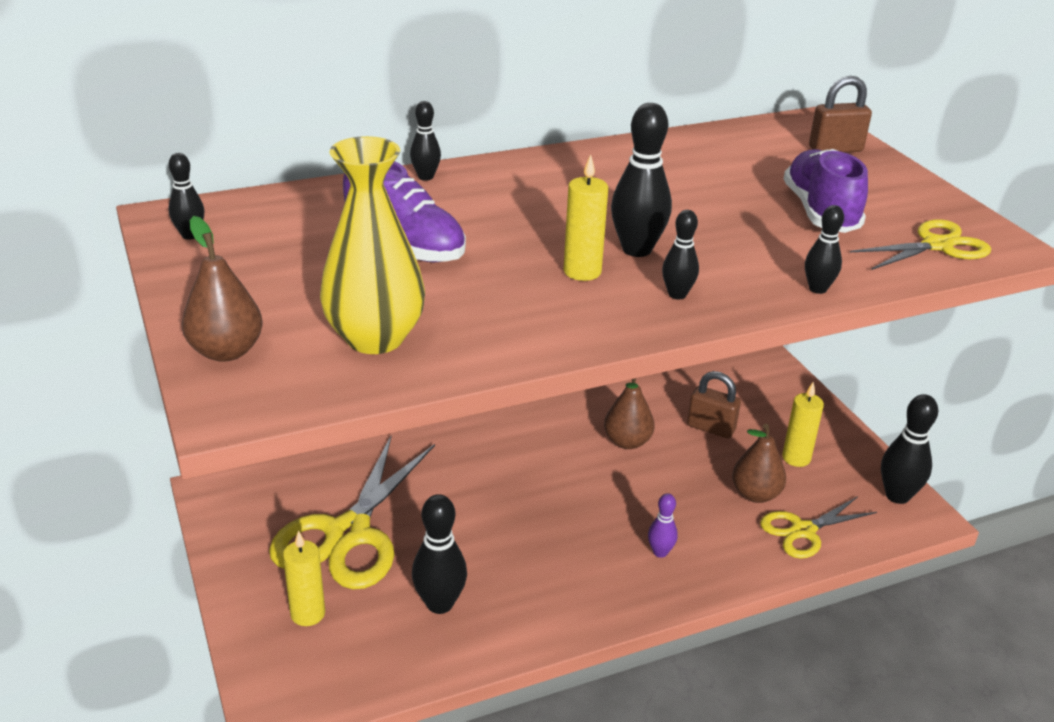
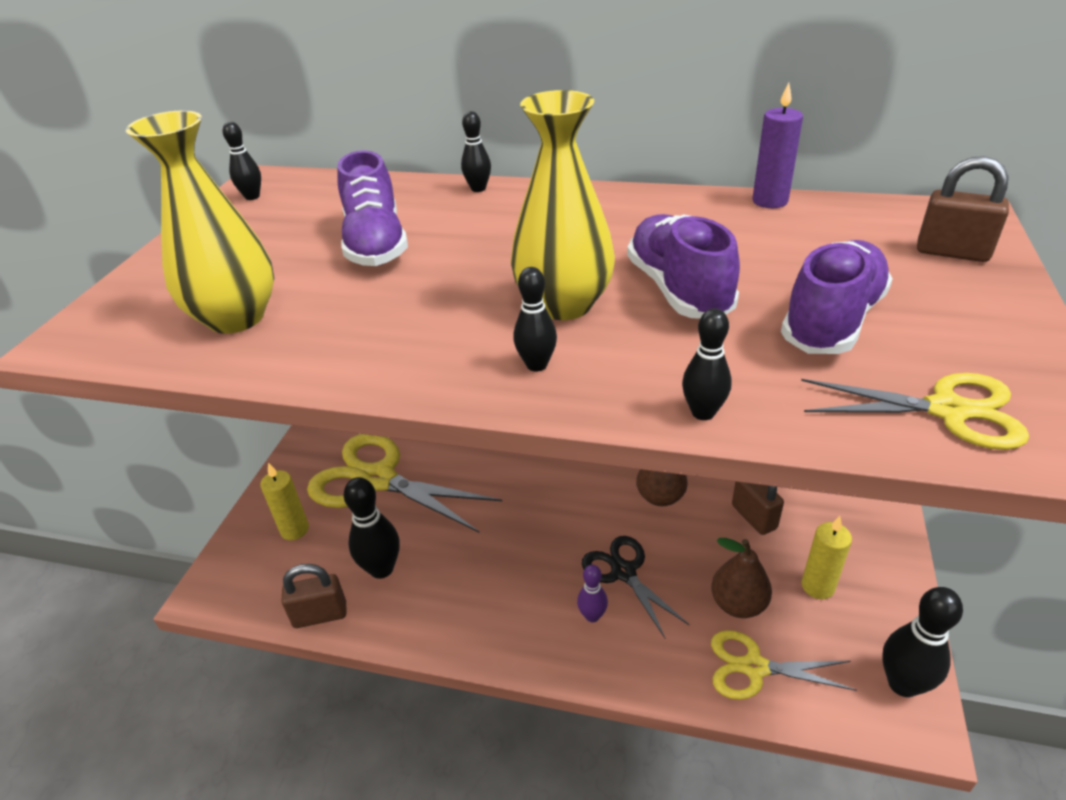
camera: 40 degrees right, 5 degrees up
(226, 351) = (135, 294): brown pear -> none
(348, 534) = (377, 480): yellow scissors -> yellow scissors turned 60 degrees clockwise
(421, 667) = (320, 615): none -> brown padlock
(582, 272) = (481, 311): yellow candle -> none
(637, 249) = (564, 304): black bowling pin -> yellow vase
(653, 510) = (623, 572): none -> black scissors
(679, 138) = (770, 201): none -> purple candle
(701, 217) = (678, 289): none -> purple shoe

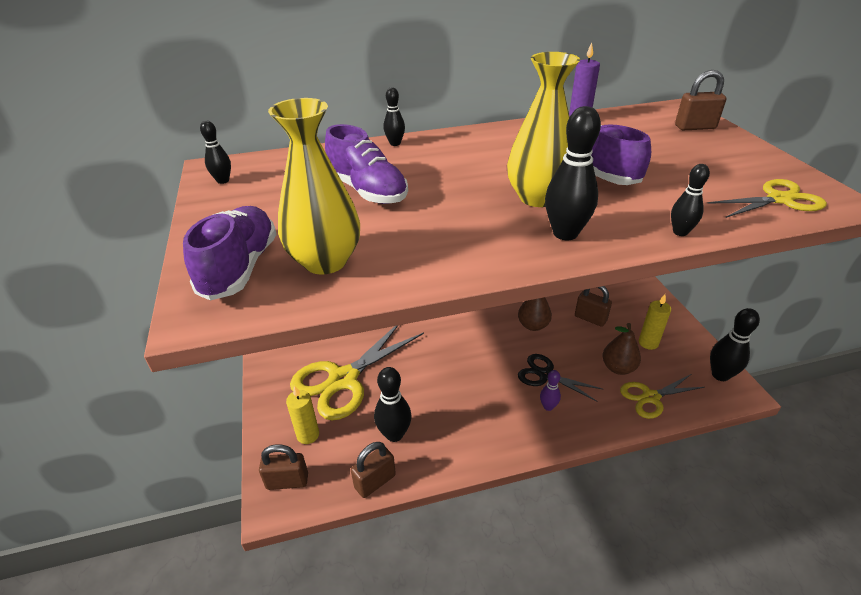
camera: 30 degrees left, 0 degrees up
(238, 573) = (287, 481): none -> brown padlock
(377, 480) = (344, 379): yellow scissors -> yellow scissors turned 45 degrees counterclockwise
(536, 365) = (565, 233): black bowling pin -> black bowling pin, size x1.74
(832, 321) = (683, 172): purple shoe -> purple shoe (240, 268)

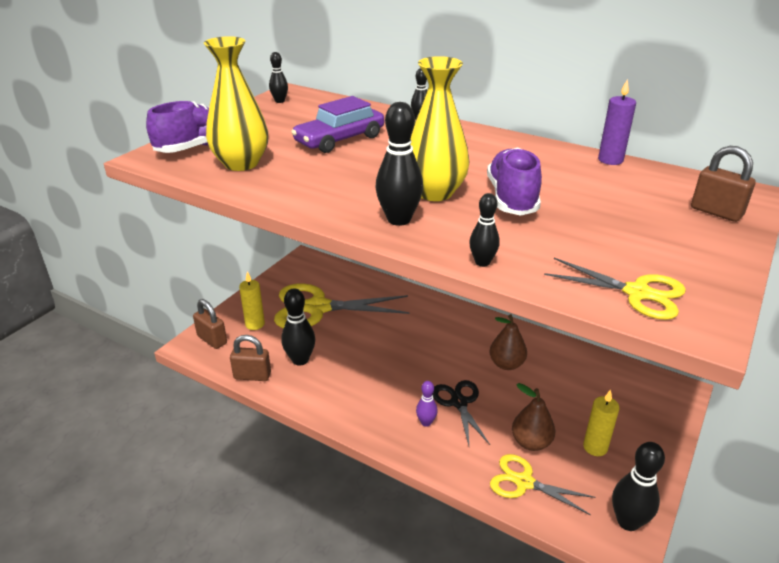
camera: 45 degrees right, 5 degrees down
(367, 191) = (339, 140): purple shoe -> purple car
(590, 318) = (569, 393): brown padlock -> none

